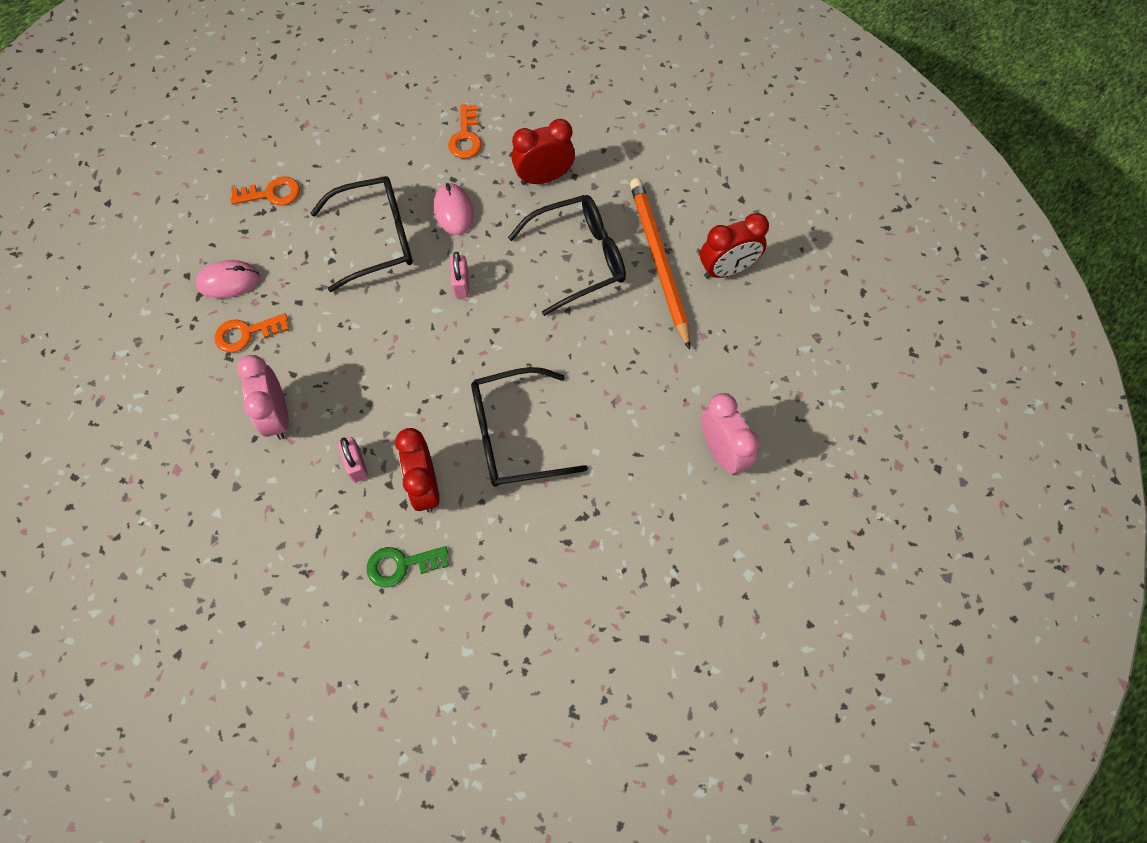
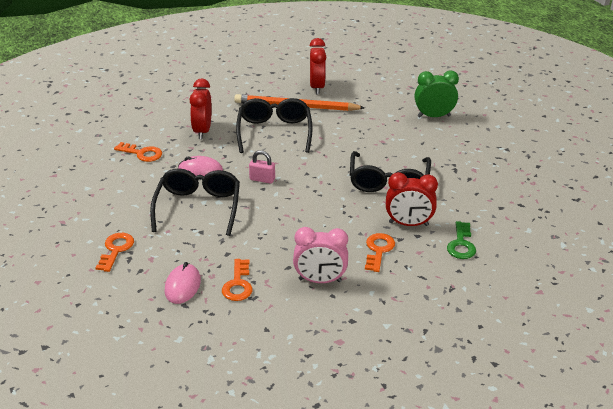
camera: 70 degrees left, 30 degrees down
(356, 465) = (378, 250): pink padlock -> orange key
(722, 451) = (433, 116): pink clock -> green clock

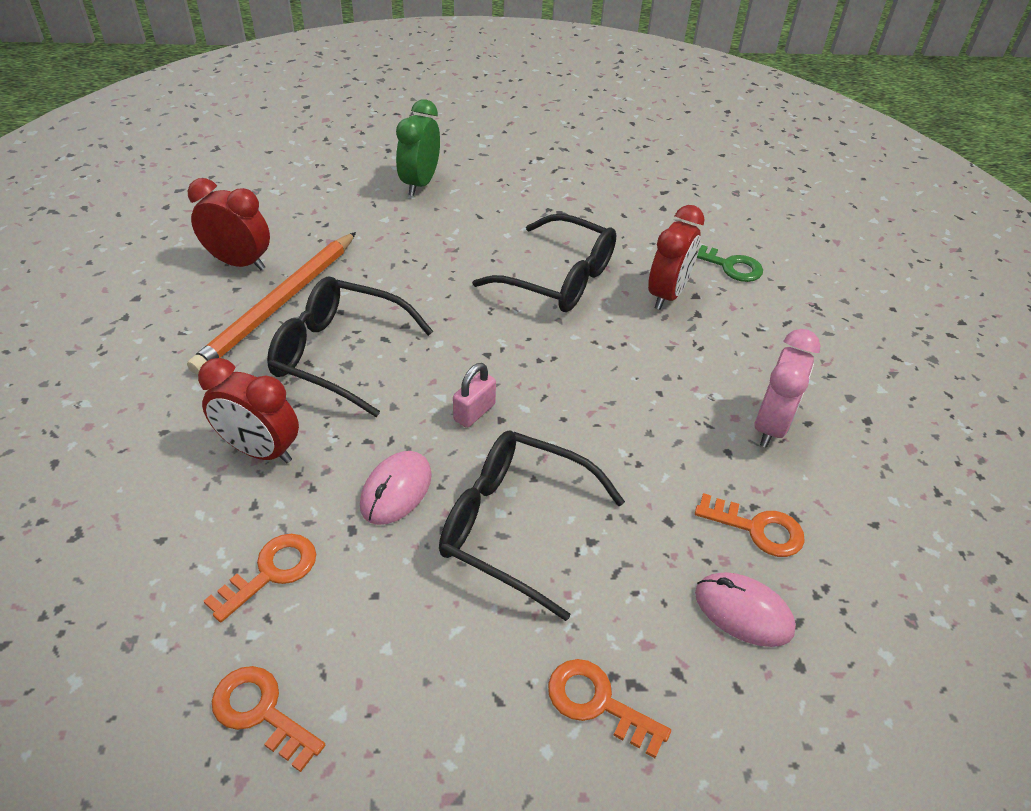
camera: 70 degrees left, 10 degrees up
(378, 250) = (717, 342): orange key -> orange key (261, 712)

